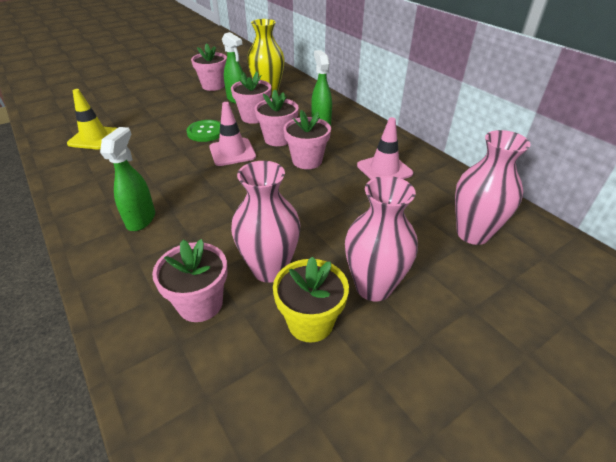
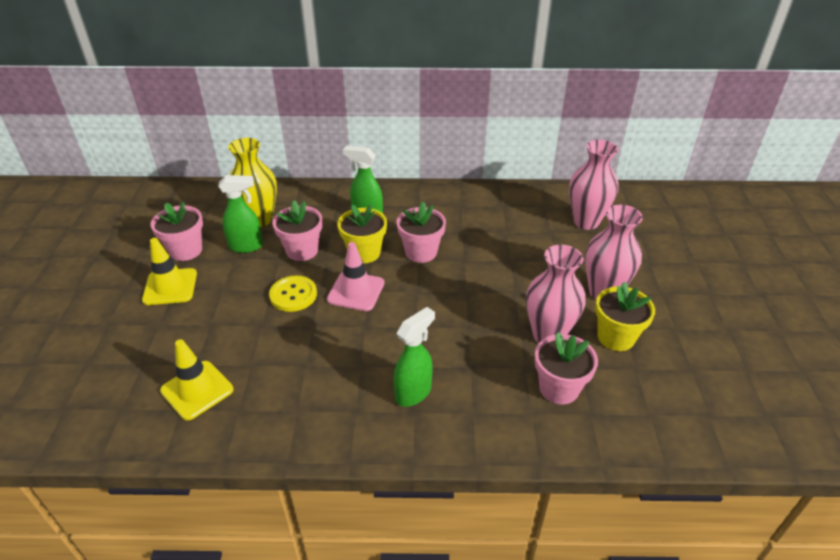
camera: 55 degrees left, 0 degrees up
(141, 219) = (413, 393): green spray bottle -> green spray bottle turned 90 degrees clockwise
(177, 95) = (170, 287): none -> yellow traffic cone
(206, 132) = (293, 295): green button -> yellow button
(278, 139) = (364, 253): pink flower pot -> yellow flower pot
(384, 169) = (477, 219): pink traffic cone -> none

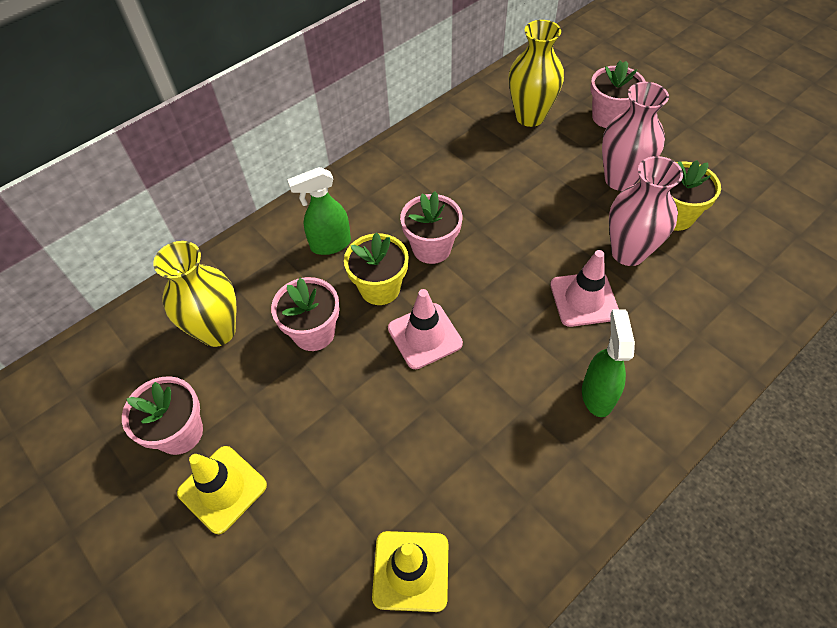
camera: 40 degrees left, 15 degrees up
(247, 246) = (246, 373): green spray bottle -> none
(293, 295) = (370, 388): yellow button -> none
(479, 339) = (584, 299): none -> pink traffic cone
(559, 388) = (689, 295): pink flower pot -> pink flower pot (609, 117)
(586, 221) = (530, 117): pink vase -> yellow vase

